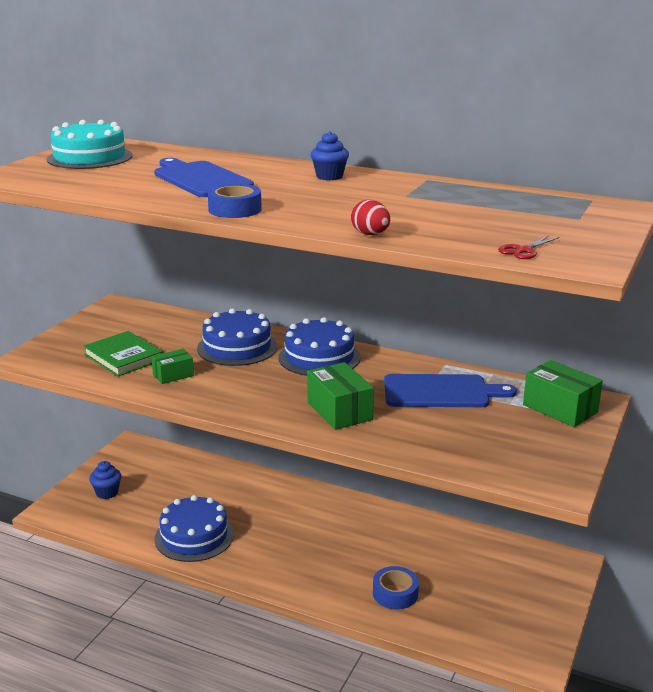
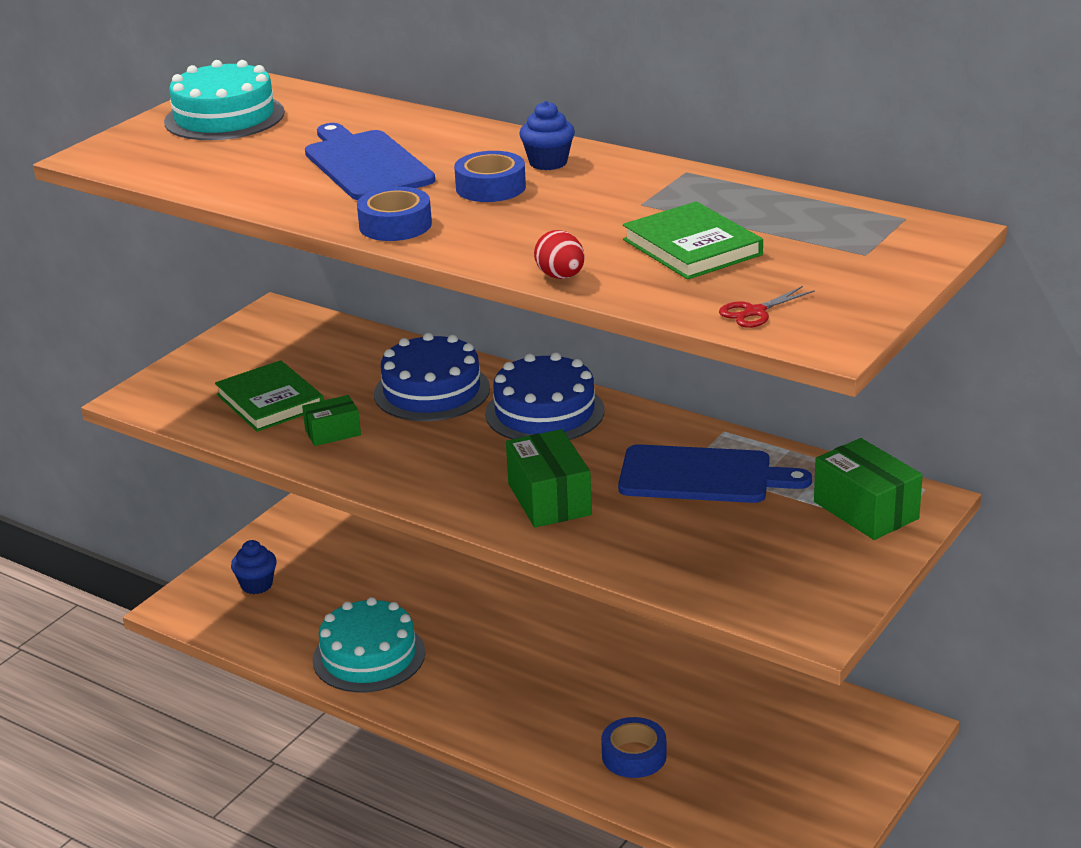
camera: 10 degrees right, 5 degrees up
(194, 536) = (369, 656): blue cake -> turquoise cake
(295, 189) = (490, 187): none -> blue tape
(456, 217) = (692, 247): none -> green book

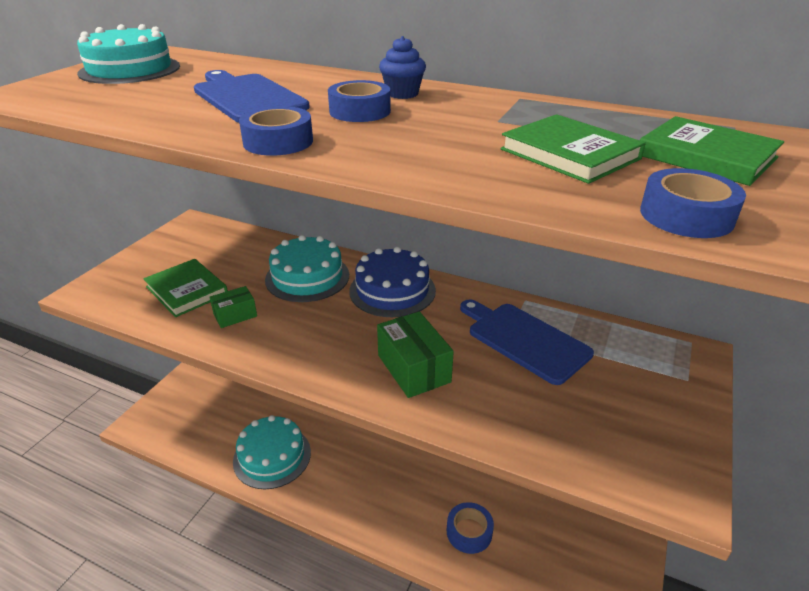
camera: 10 degrees left, 5 degrees up
(257, 585) = (193, 402): blue cupcake -> none
(432, 391) = (307, 277): blue cake -> turquoise cake
(561, 277) = (458, 184): red egg -> none
(702, 476) = (524, 340): blue cutting board -> blue cutting board turned 135 degrees counterclockwise
(754, 312) = (686, 215): red scissors -> blue tape
(834, 254) = (706, 156): none -> green book
(866, 510) = (659, 364): green box -> none

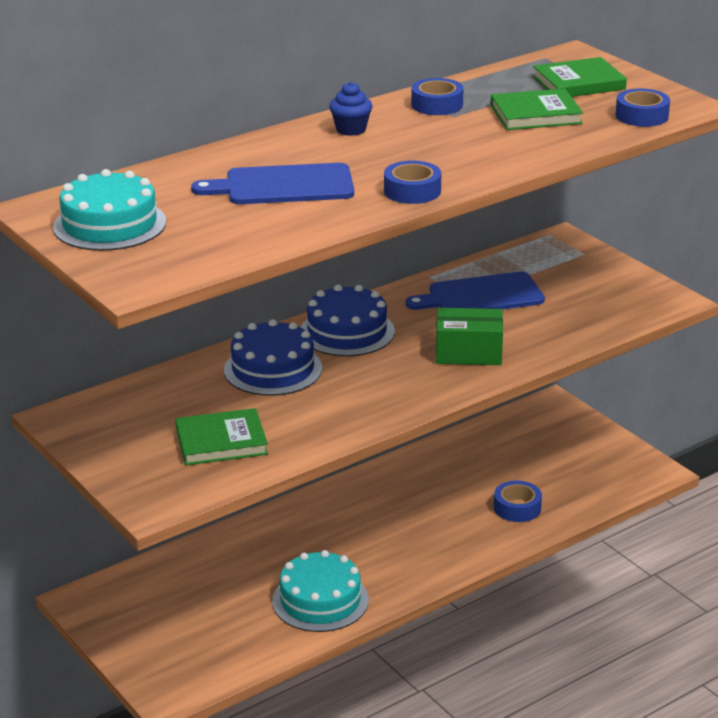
camera: 60 degrees left, 5 degrees down
(235, 315) = (300, 421): green box -> none
(307, 277) = (273, 369): turquoise cake -> blue cake
(360, 111) = (376, 153): blue tape -> blue tape (437, 105)

